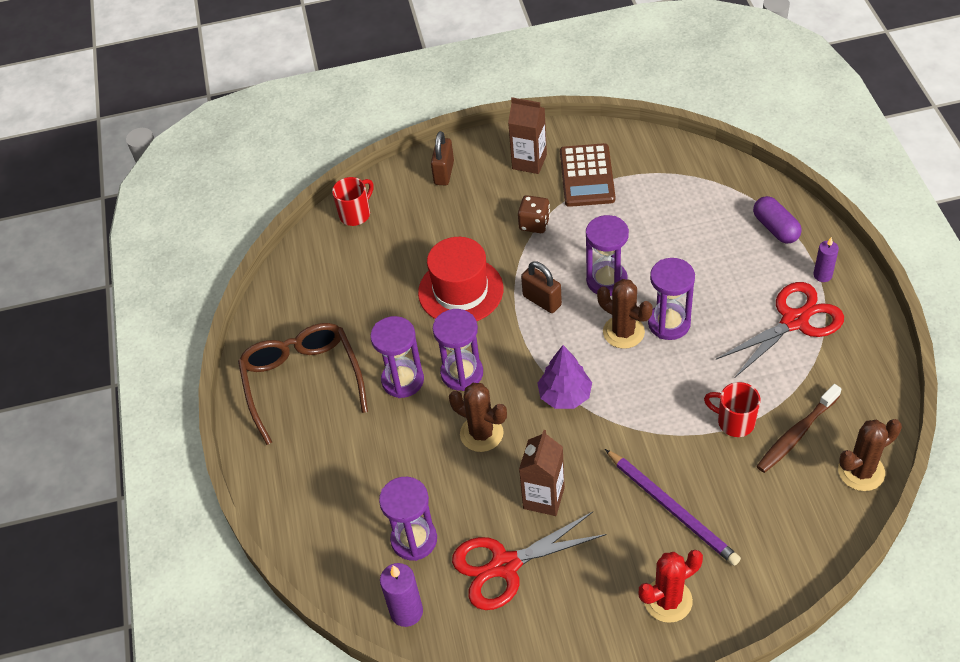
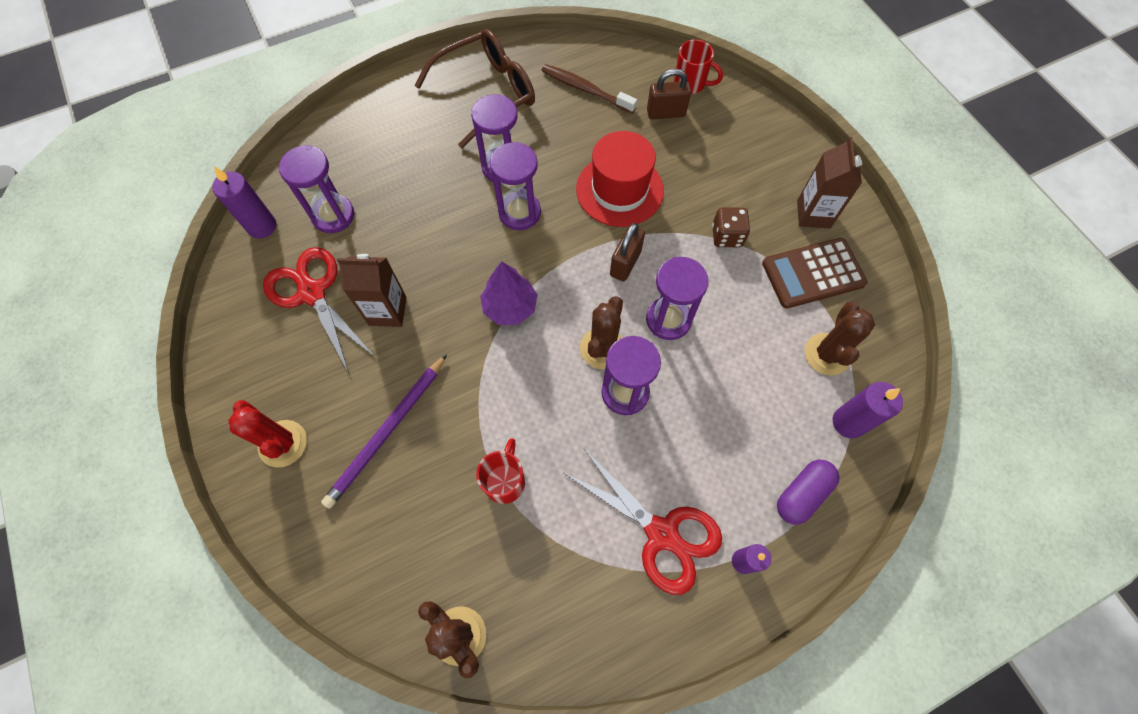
camera: 70 degrees right, 15 degrees up
(444, 173) = (769, 142): brown padlock -> brown padlock (666, 113)
(481, 433) = (453, 244): brown cactus -> brown cactus (827, 354)
(722, 187) = (848, 422): none -> purple candle
(796, 434) = (499, 553): brown toothbrush -> brown toothbrush (585, 89)

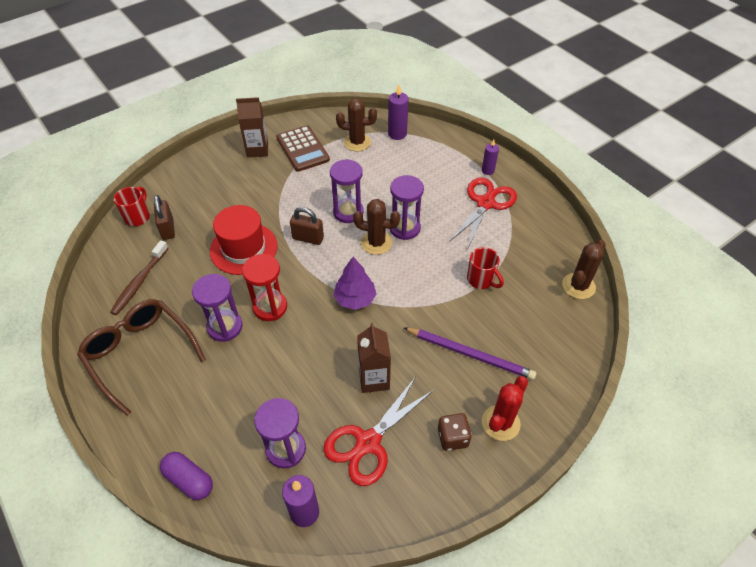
camera: 100 degrees left, 15 degrees down
(505, 481) = (481, 280): red mug -> red mug turned 135 degrees counterclockwise
(519, 213) = (270, 307): purple hourglass -> red hourglass
(727, 236) = (279, 188): brown dice -> brown dice (452, 437)
(802, 494) = (443, 150): purple capsule -> purple capsule (189, 480)

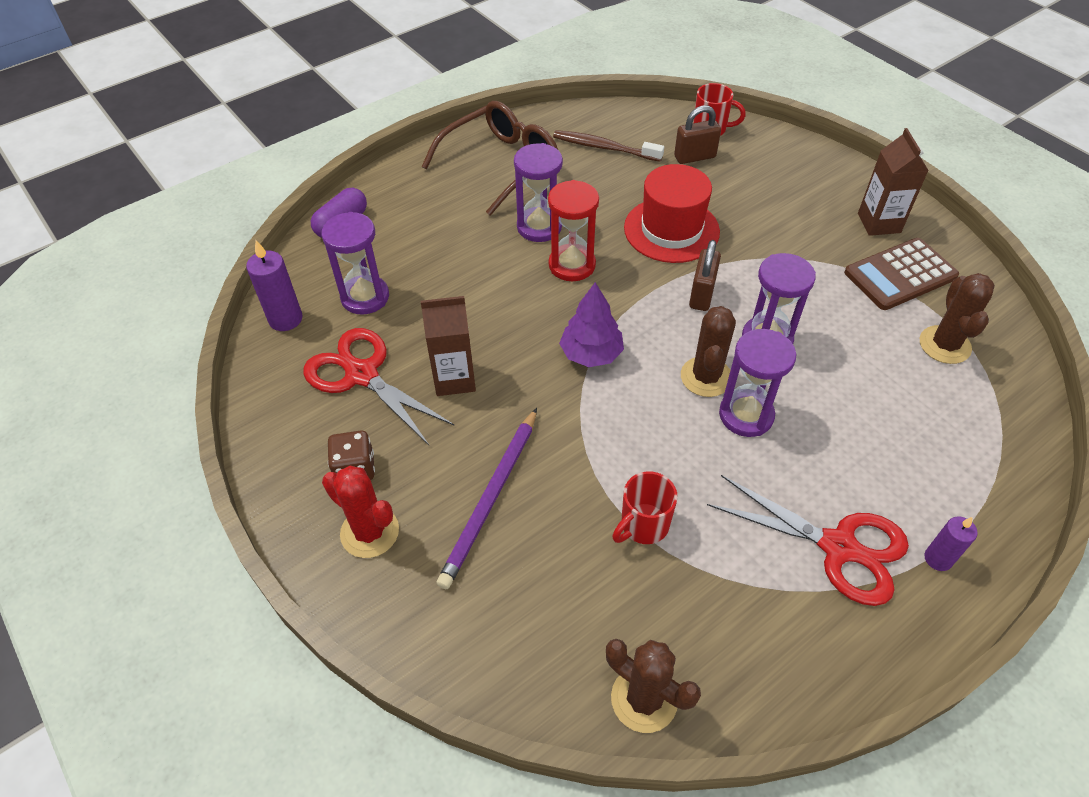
camera: 90 degrees right, 0 degrees up
(397, 134) = (993, 404): purple candle -> none

